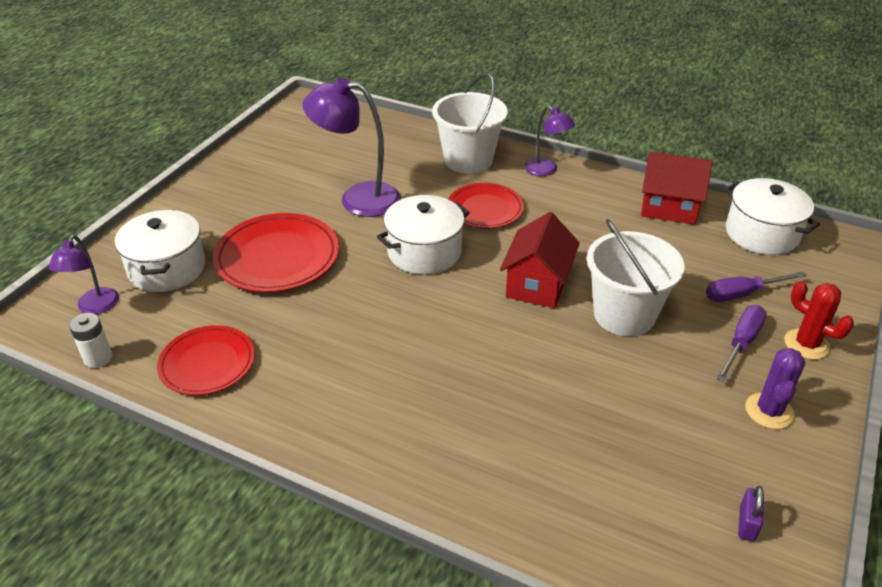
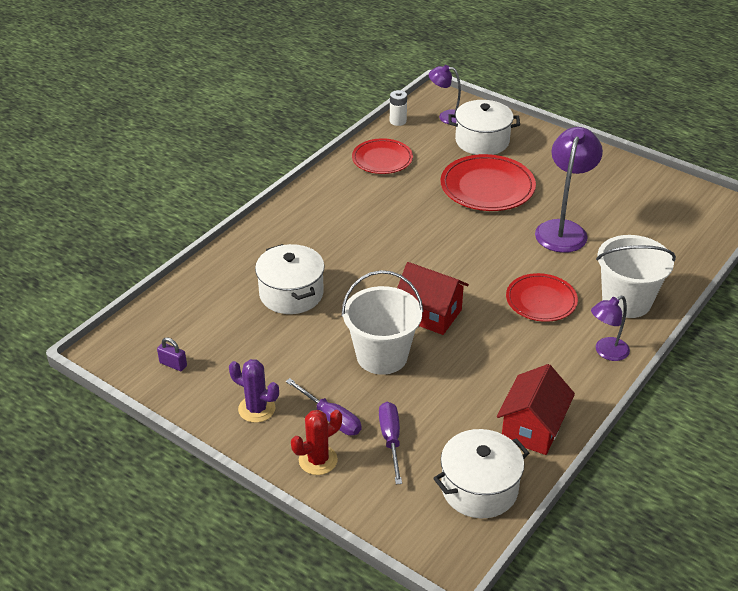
camera: 100 degrees right, 0 degrees up
(424, 252) = (483, 258): white pot -> white pot (291, 294)

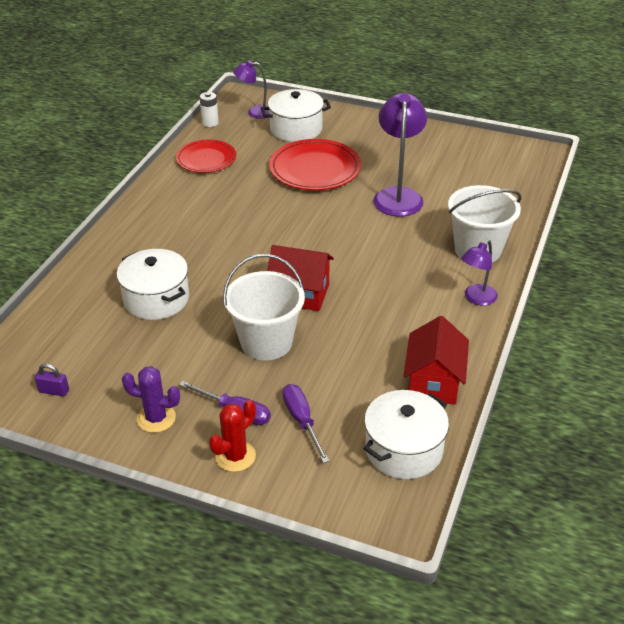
camera: 15 degrees left, 0 degrees up
(541, 300) = (400, 262): red plate -> none

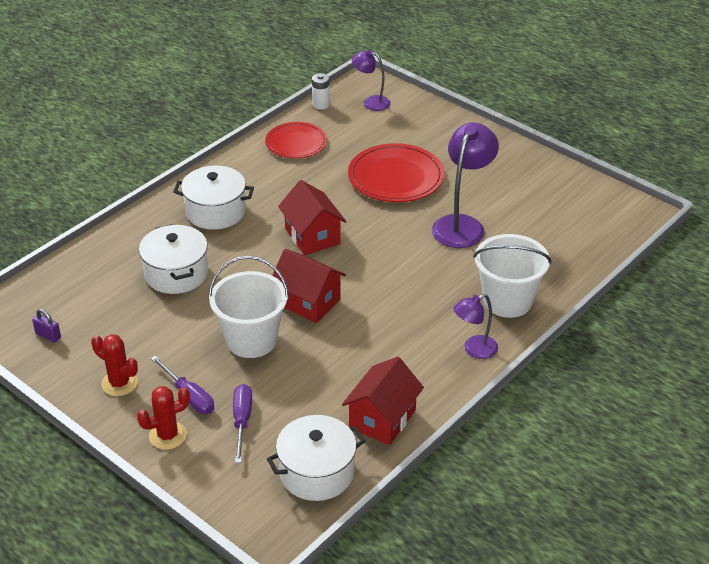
camera: 20 degrees right, 0 degrees up
(156, 418) = (119, 383): purple cactus -> red cactus
(269, 235) = (312, 236): none -> red house
(296, 129) = (402, 129): white pot -> white pot (215, 211)

